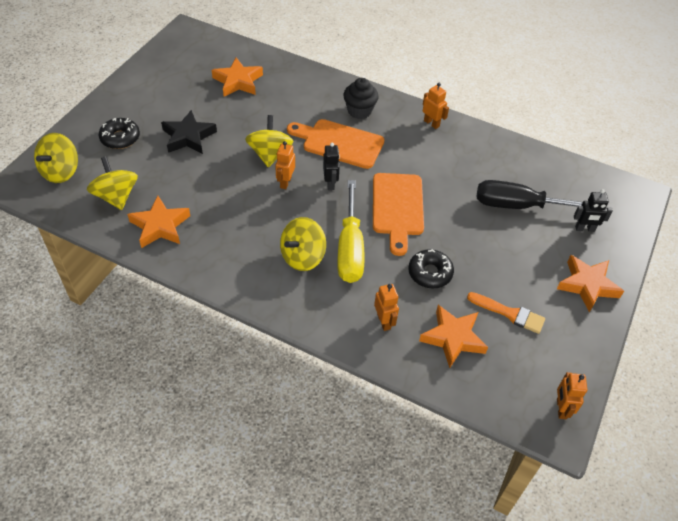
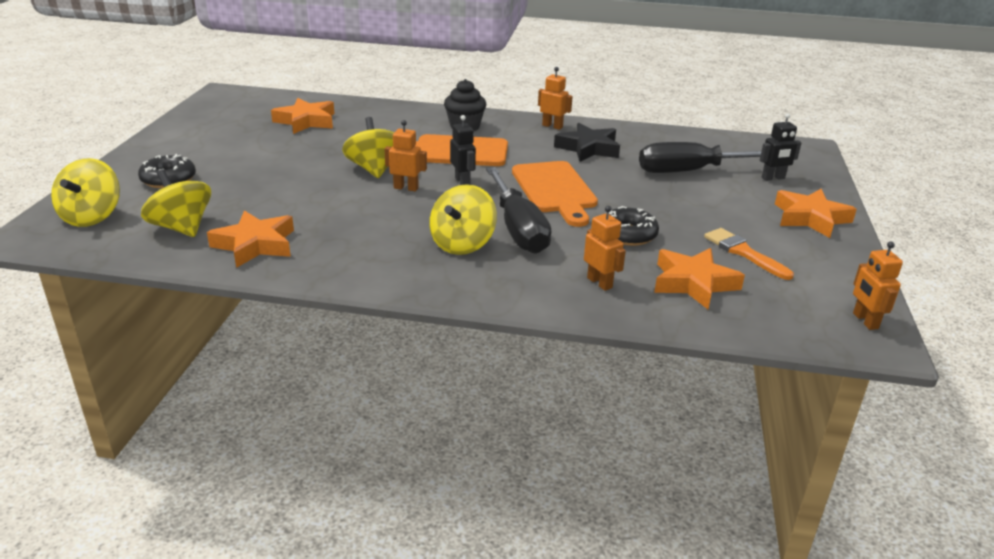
camera: 15 degrees left, 20 degrees down
(188, 137) = (262, 168): black star -> black star (588, 148)
(285, 182) = (406, 188): orange robot -> orange robot turned 105 degrees clockwise
(350, 248) = (518, 228): yellow screwdriver -> black screwdriver
(509, 313) = (743, 252): orange brush -> orange brush turned 135 degrees counterclockwise

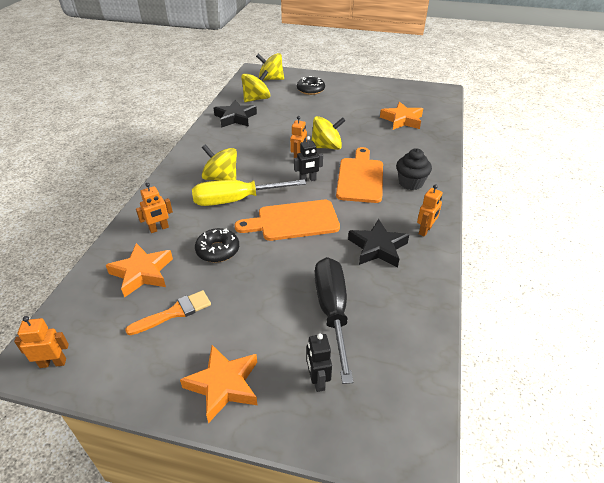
camera: 95 degrees right, 10 degrees up
(255, 245) = (235, 118): orange star -> black star
(518, 228) = (236, 200): black screwdriver -> yellow screwdriver

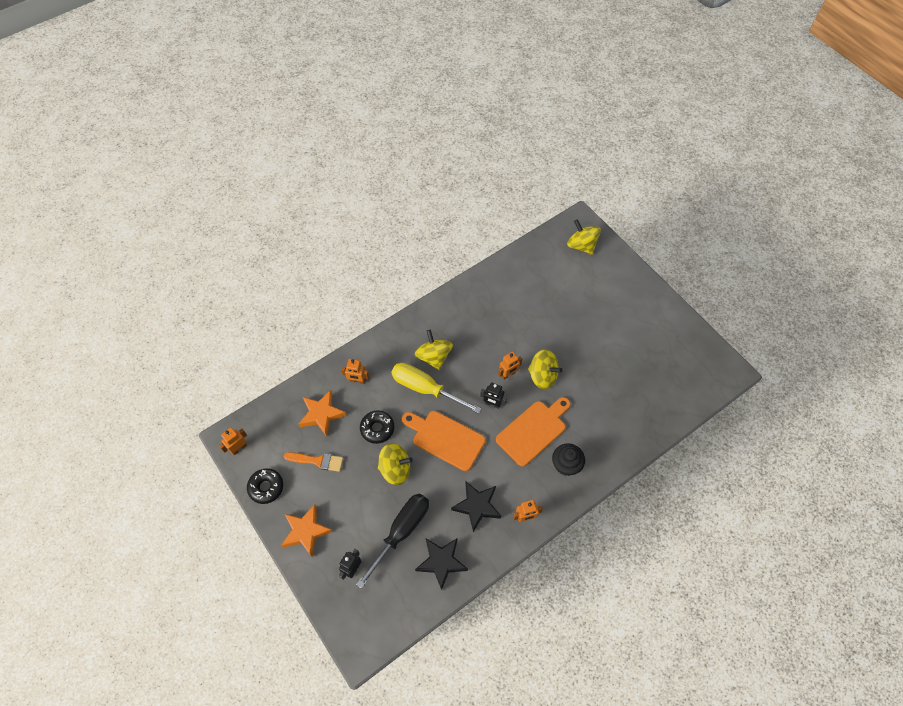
camera: 40 degrees right, 20 degrees up
(53, 363) = (239, 448): orange robot -> orange robot turned 75 degrees counterclockwise
(235, 118) = (503, 286): black star -> black star (441, 562)
(256, 99) = (542, 269): yellow spinning top -> yellow spinning top (395, 469)
(310, 90) = (602, 287): black donut -> black donut (266, 487)
(402, 120) = (641, 386): orange star -> none

